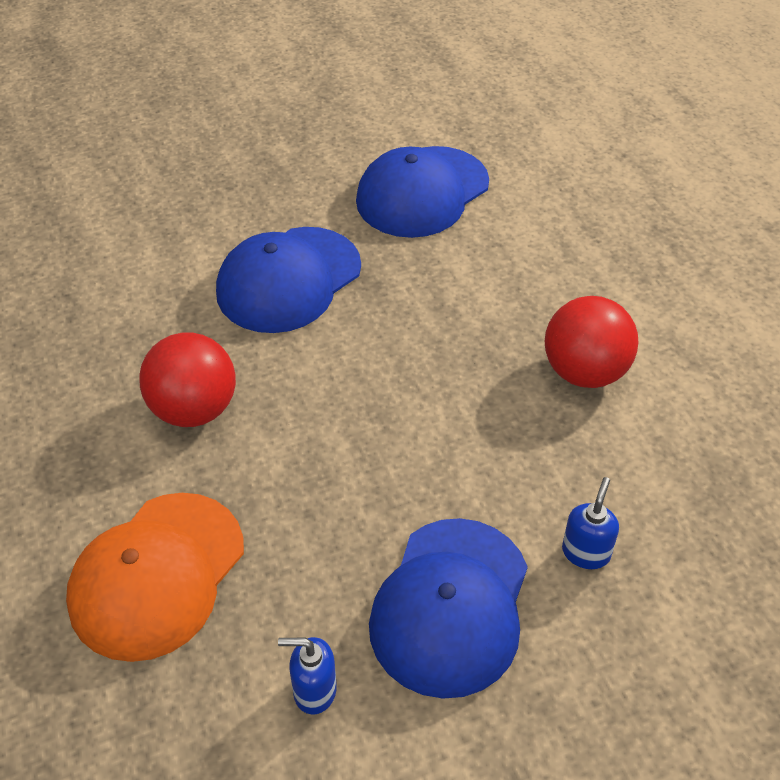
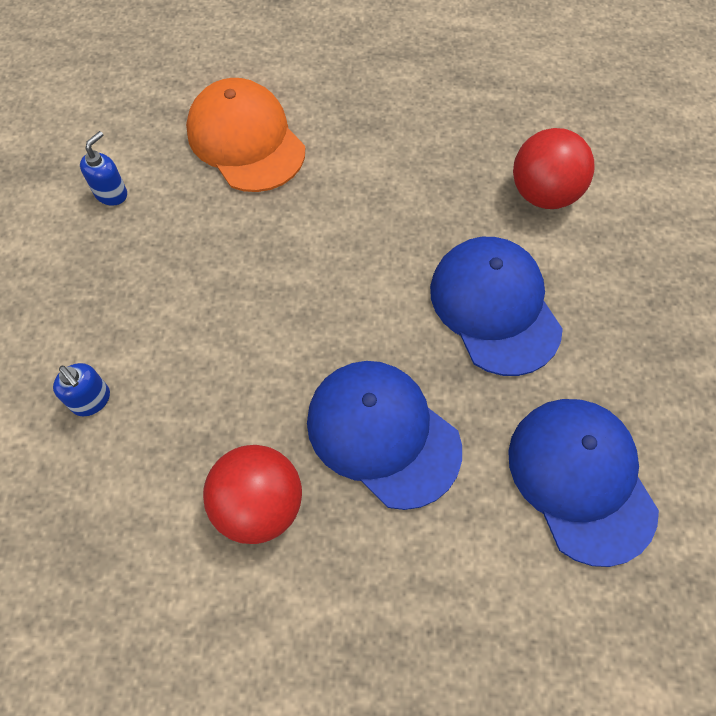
camera: 115 degrees right, 15 degrees up
(194, 409) = (377, 197): red ball -> red ball (543, 194)
(450, 606) = (113, 290): blue cap -> blue cap (382, 433)

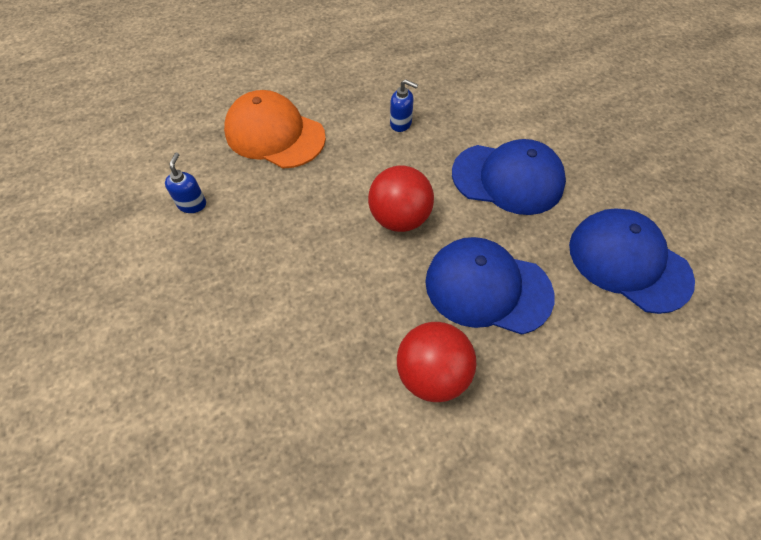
camera: 25 degrees left, 5 degrees down
(91, 400) = (261, 355): blue soap dispenser -> blue soap dispenser (401, 123)
(494, 307) = (508, 178): blue cap -> blue cap turned 150 degrees clockwise
(543, 194) = (494, 100): red ball -> red ball (399, 218)

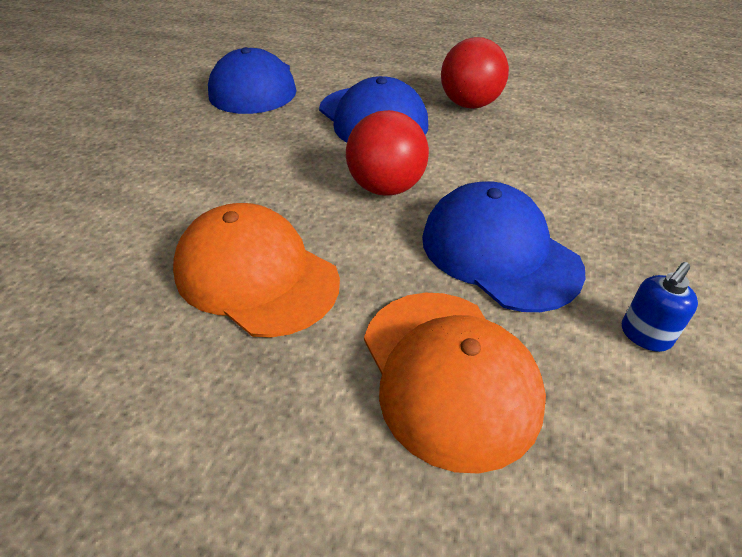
camera: 140 degrees left, 15 degrees down
(401, 123) = (256, 275): blue soap dispenser -> orange cap
(508, 178) = (240, 163): blue cap -> blue cap (499, 252)

